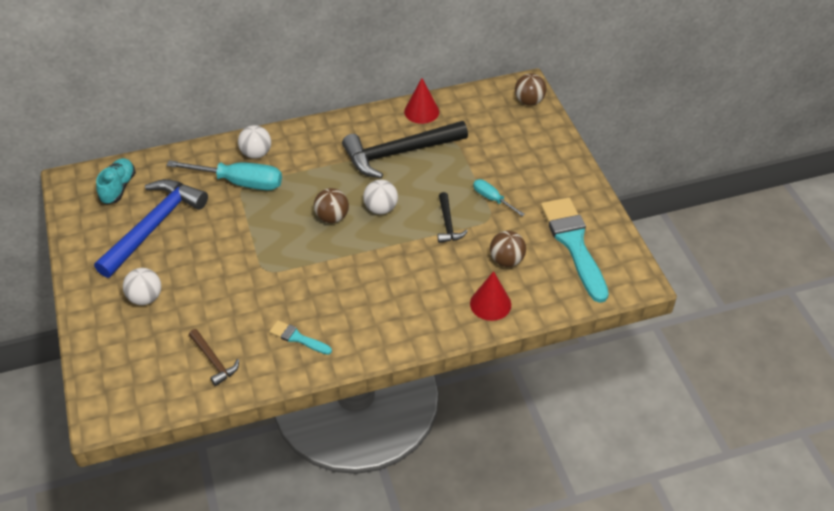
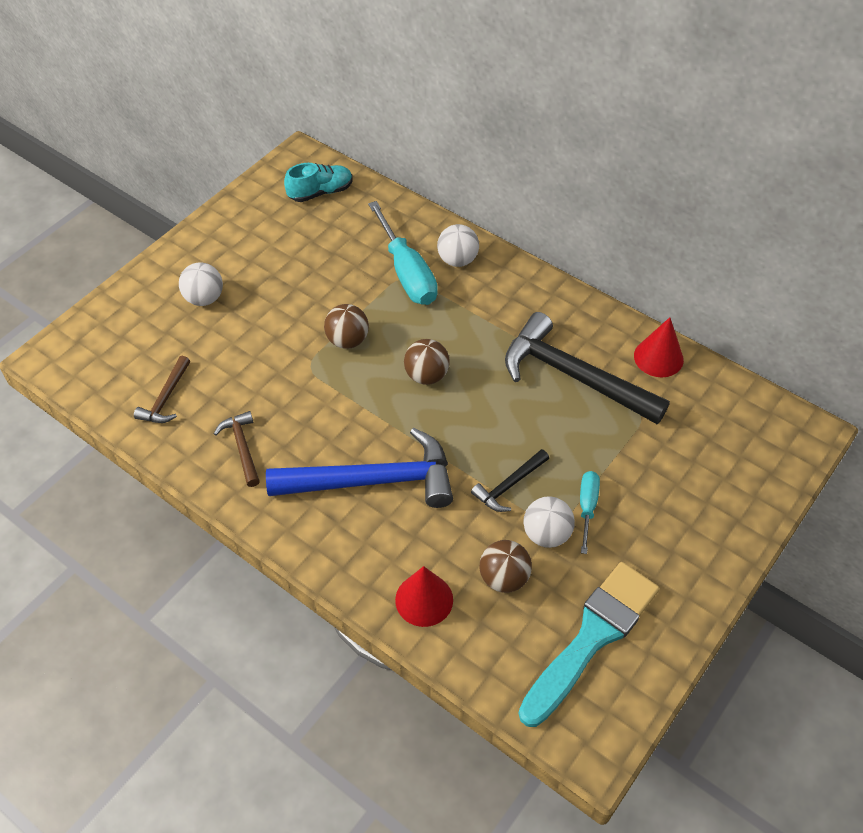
camera: 55 degrees right, 5 degrees up
(154, 226) = (295, 247): blue hammer -> blue hammer (372, 481)
(298, 338) = (242, 447): turquoise brush -> brown hammer
(381, 208) = (476, 410): white ball -> white ball (546, 534)
(529, 101) = (786, 451): brown ball -> brown ball (347, 340)

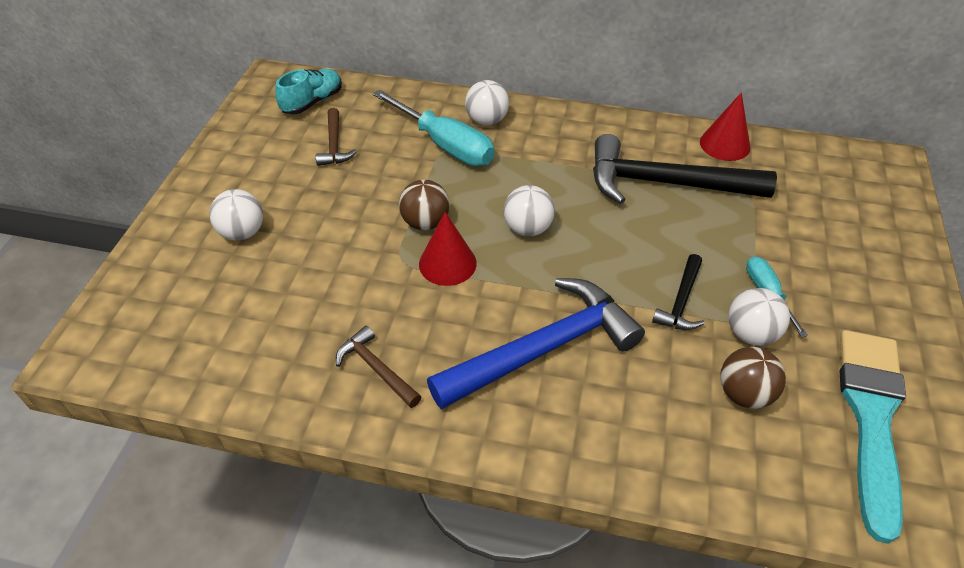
camera: 25 degrees left, 5 degrees down
(166, 398) = (254, 348): brown hammer -> brown hammer (334, 145)
(424, 599) = (682, 452): red cone -> red cone (447, 263)
(426, 375) = (527, 228): brown ball -> white ball

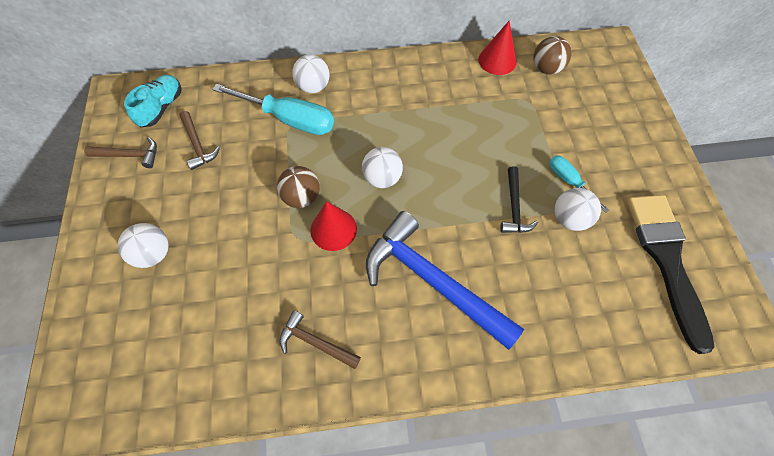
camera: 20 degrees left, 15 degrees up
(259, 137) = (129, 155): none -> brown hammer
(543, 349) = (432, 281): blue hammer -> blue hammer turned 90 degrees counterclockwise
(665, 183) = (467, 107): black hammer -> none
(744, 394) = (581, 270): brown ball -> brown ball (546, 69)
(871, 417) = (666, 259): turquoise brush -> black brush

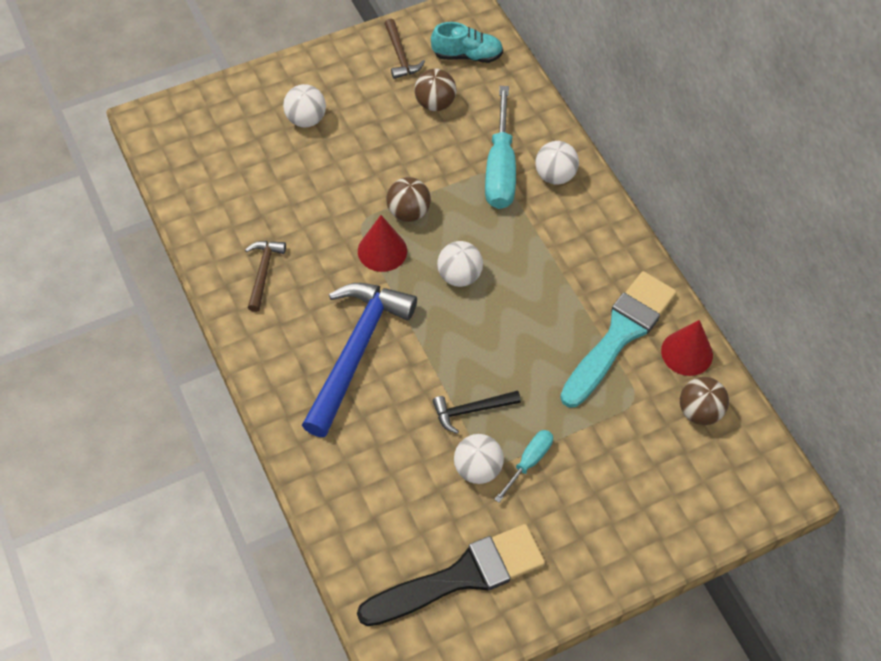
camera: 70 degrees right, 5 degrees down
(198, 145) = (435, 103): brown hammer -> brown ball
(471, 92) = (620, 334): none -> turquoise brush

